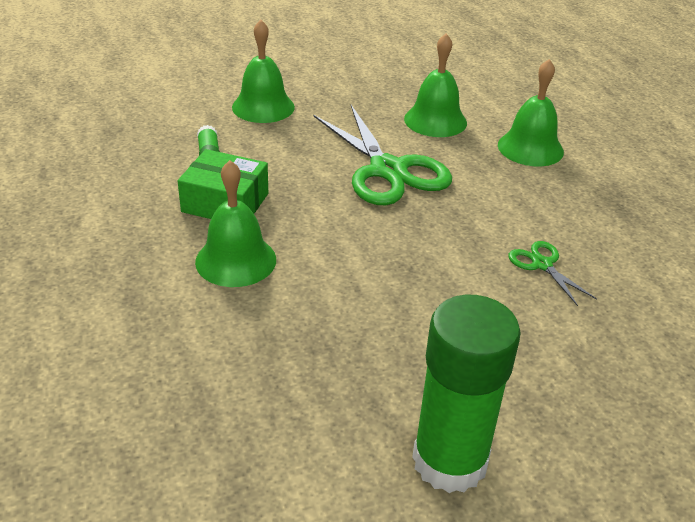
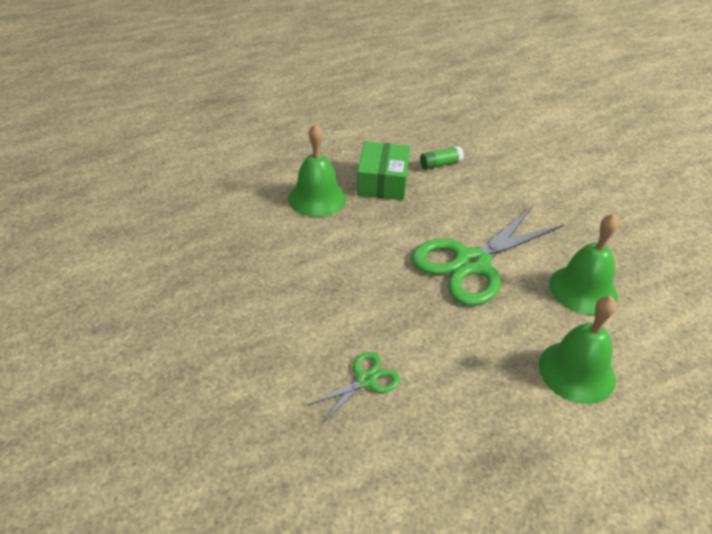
camera: 80 degrees right, 5 degrees up
(263, 107) = (530, 178): green bell -> none
(449, 461) = (129, 324): green glue stick -> none

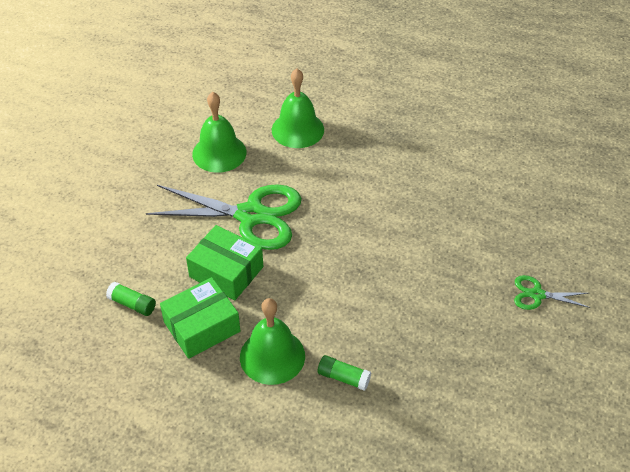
camera: 130 degrees left, 5 degrees up
(255, 218) = (343, 377): none -> green glue stick
(366, 380) = (409, 207): green scissors -> green scissors (537, 294)
(421, 217) = (226, 272): none -> green box

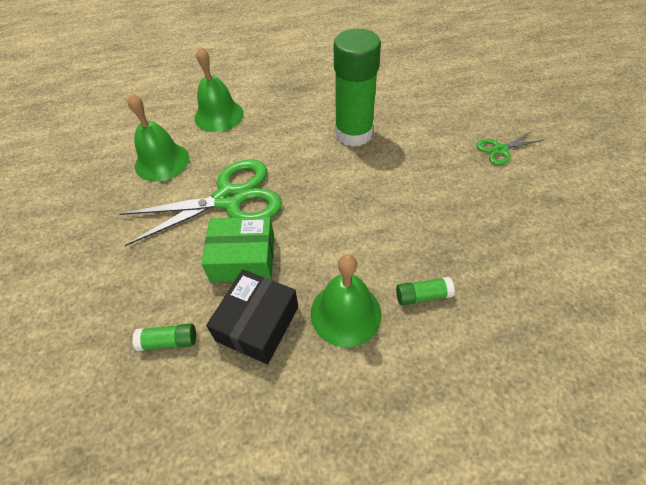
camera: 30 degrees left, 5 degrees up
(202, 327) = (257, 323): green box -> black box
(407, 208) = (353, 133): none -> green glue stick

